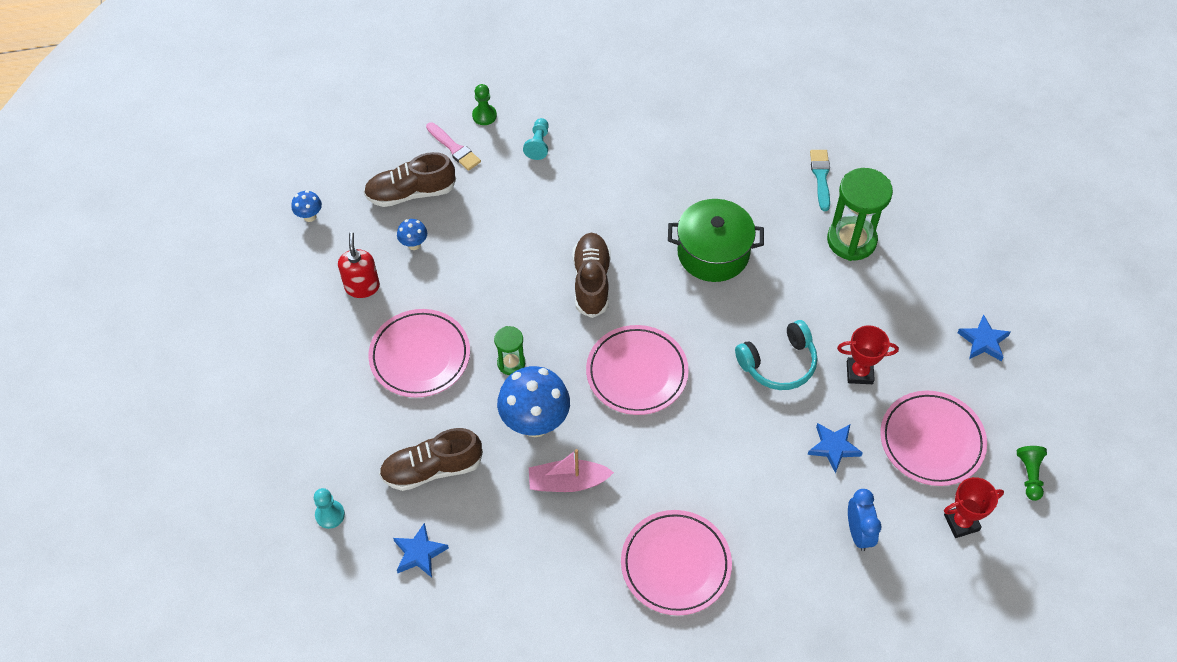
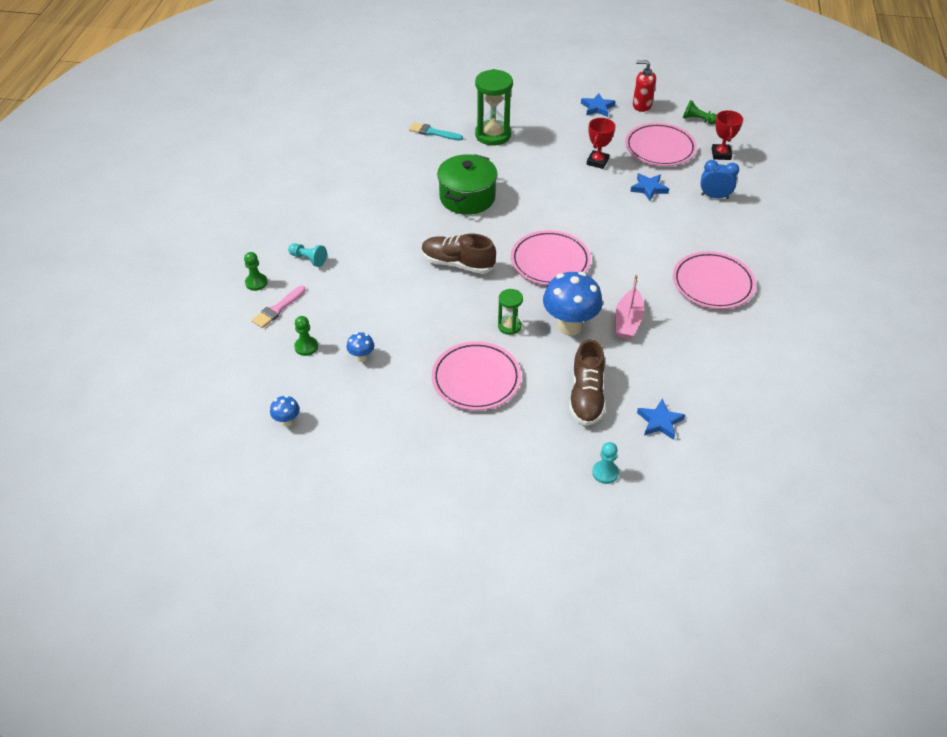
camera: 70 degrees left, 10 degrees down
(362, 287) = (386, 401): red soap dispenser -> red soap dispenser (641, 105)
(411, 193) = (306, 347): brown shoe -> green pawn
(454, 148) = (278, 309): pink brush -> pink brush turned 150 degrees clockwise
(778, 363) = (574, 193): turquoise headphones -> none

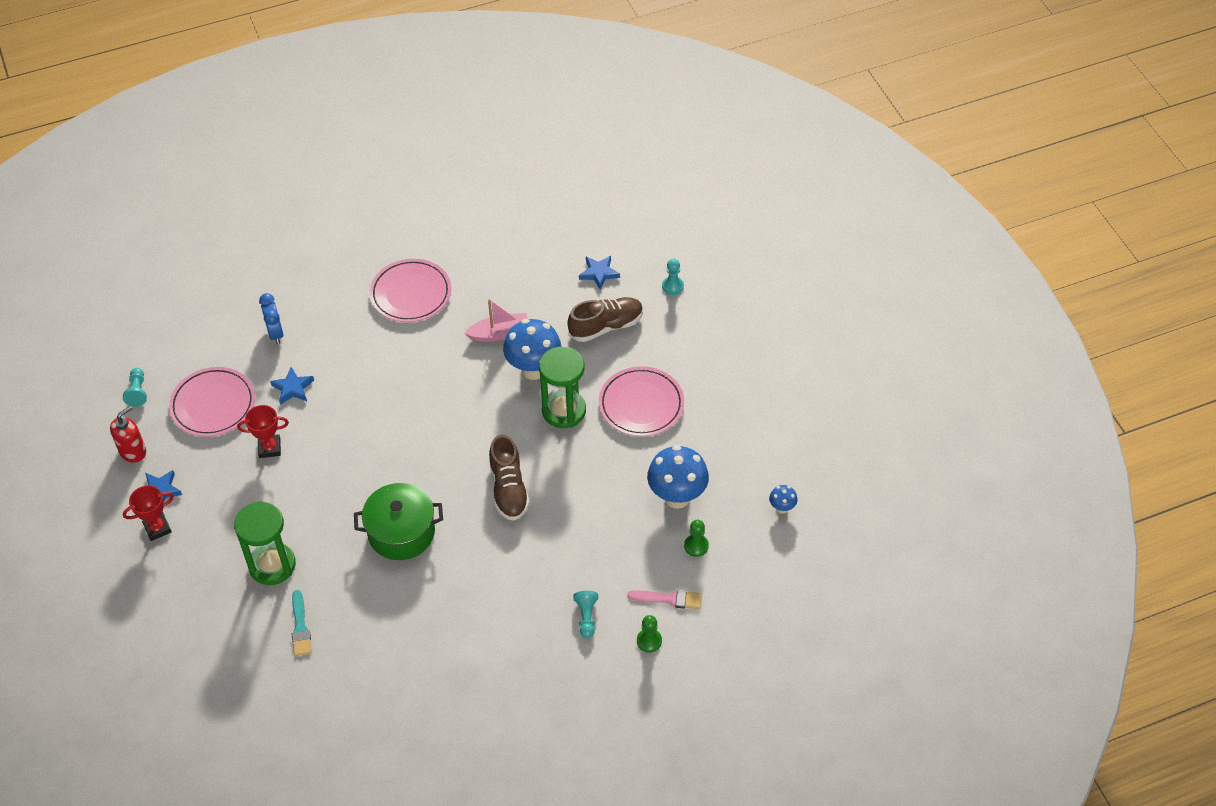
camera: 120 degrees left, 5 degrees up
(362, 357) = (677, 497): blue mushroom -> blue mushroom, size x2.17
(509, 326) = (564, 411): green hourglass -> green hourglass, size x1.86
(550, 261) = (457, 419): pink plate -> none
(641, 105) = (133, 451): red soap dispenser -> red soap dispenser turned 120 degrees counterclockwise
(697, 120) = (137, 392): green pawn -> turquoise pawn
(721, 154) = (196, 351): red trophy -> red trophy (157, 528)

